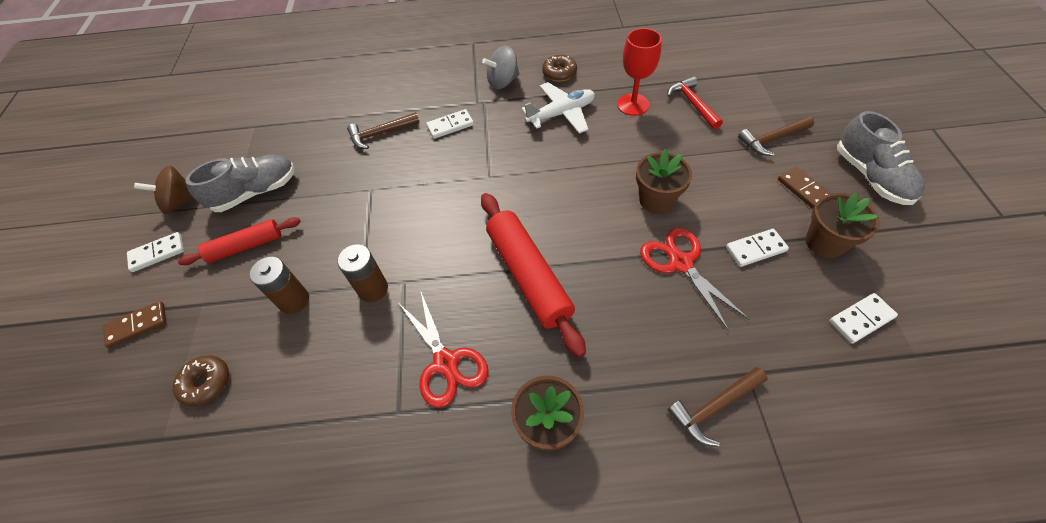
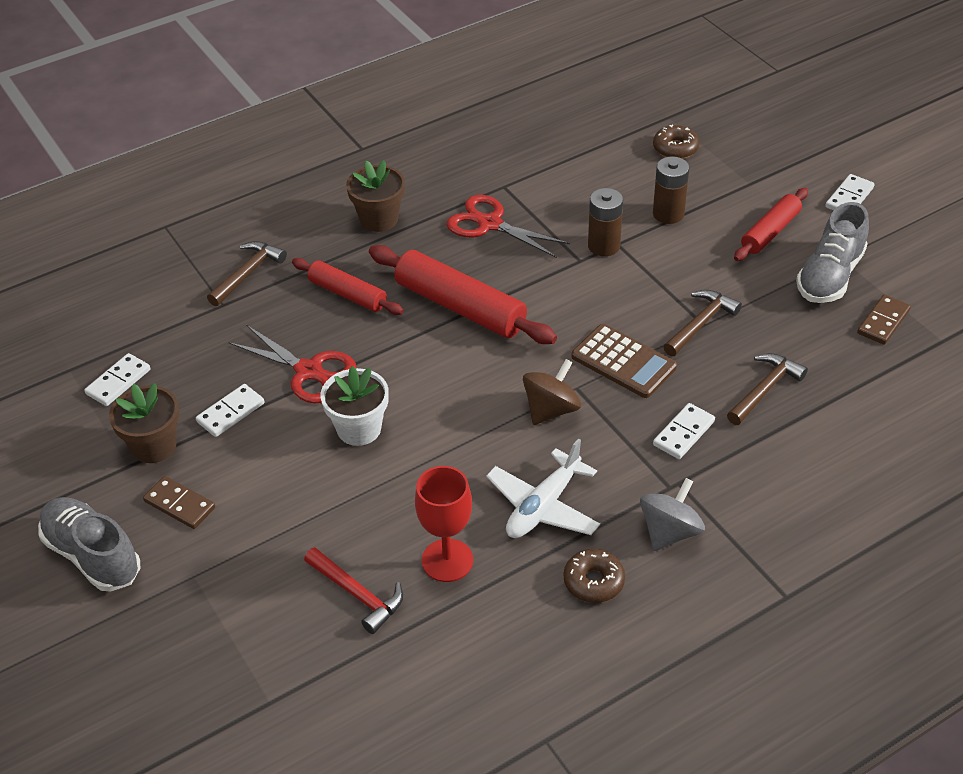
camera: 150 degrees right, 10 degrees down
(137, 325) = (784, 154): brown domino -> brown domino (883, 322)
(180, 202) = (897, 240): brown spinning top -> brown spinning top (551, 409)
(446, 182) = (623, 362): none -> brown calculator
(619, 332) = (347, 294): none -> red rolling pin
(656, 200) = (359, 429): brown flower pot -> white flower pot
(772, 139) = (228, 569): brown hammer -> brown hammer (700, 324)

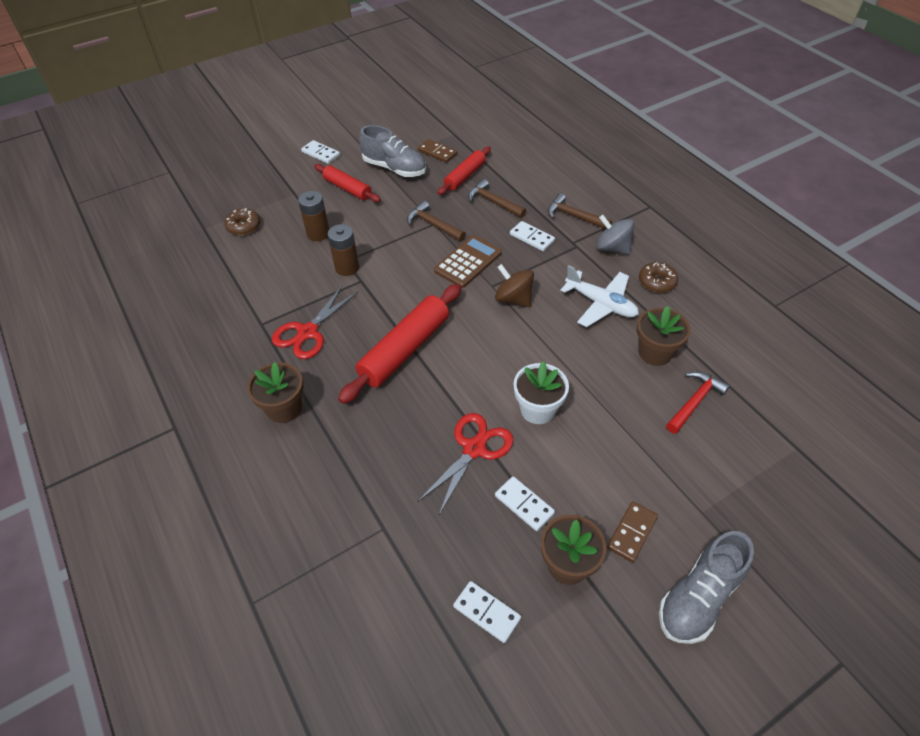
camera: 90 degrees left, 5 degrees up
(247, 273) = (342, 510): brown hammer -> brown hammer (574, 216)
(347, 294) = (381, 426): red rolling pin -> red rolling pin (465, 176)
(447, 560) = (655, 352): red goblet -> brown flower pot

